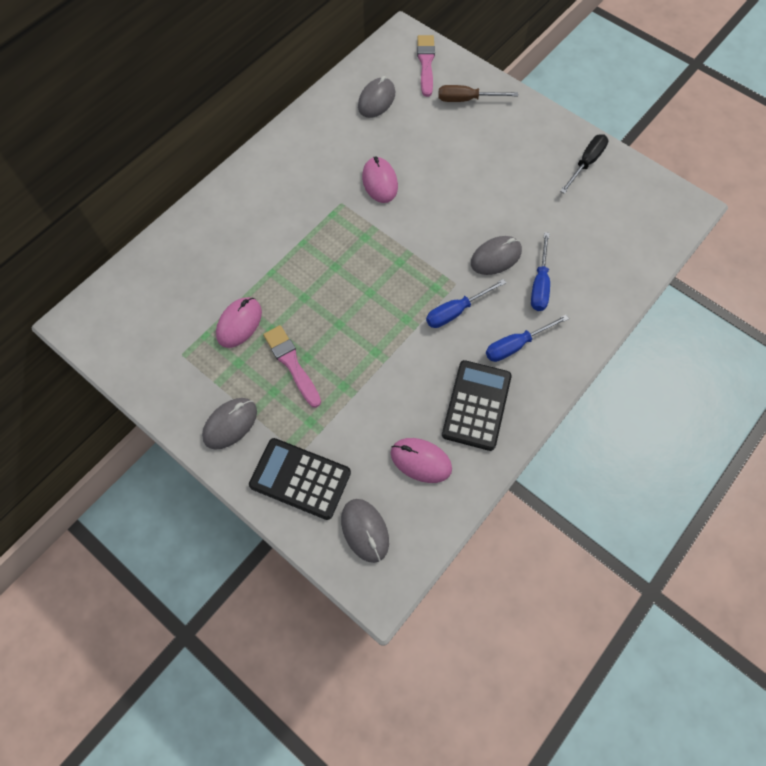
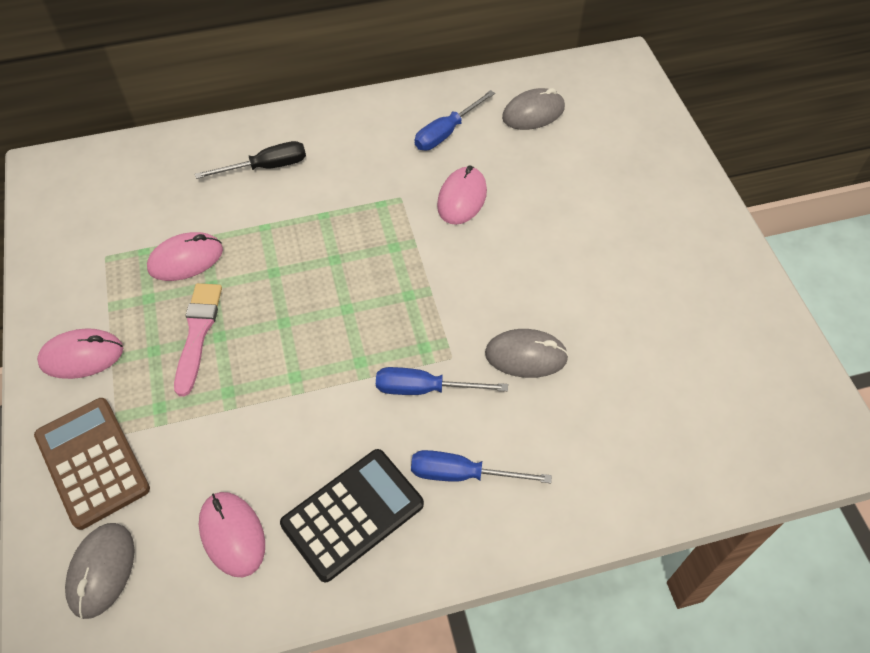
camera: 35 degrees right, 10 degrees down
(230, 424) = (82, 356): grey mouse -> pink mouse
(300, 479) = (92, 462): black calculator -> brown calculator
(426, 63) = (624, 102): pink brush -> none
(466, 99) = (640, 163): brown screwdriver -> none
(539, 284) = (554, 420): blue screwdriver -> blue screwdriver (446, 132)
(586, 163) = (737, 311): black screwdriver -> black screwdriver (266, 167)

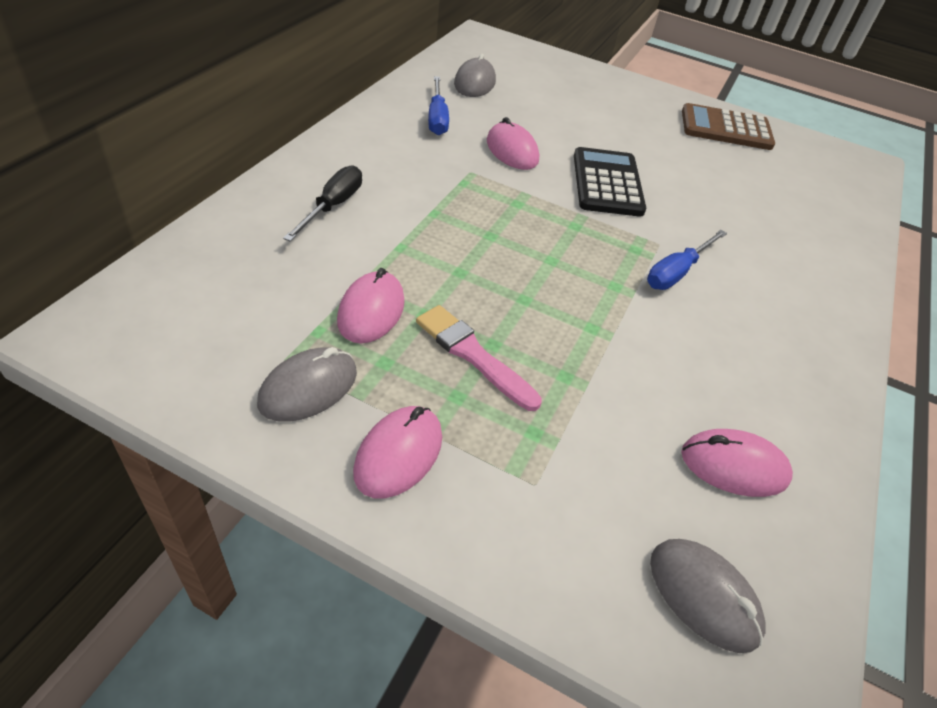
camera: 55 degrees left, 10 degrees down
(92, 462) = (553, 526): brown calculator -> brown calculator (726, 129)
(352, 514) = (768, 379): black calculator -> black calculator (607, 183)
(462, 474) = (774, 303): blue screwdriver -> none
(526, 356) = (692, 214): grey mouse -> grey mouse (308, 388)

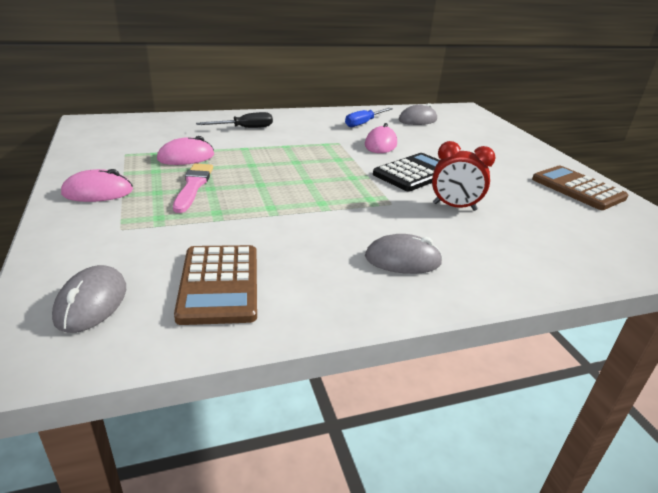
camera: 50 degrees right, 15 degrees down
(308, 388) = (114, 163): grey mouse -> grey mouse (403, 260)
(676, 272) = (374, 216): blue screwdriver -> none
(700, 214) = (454, 207): none -> red clock
(734, 466) = (219, 284): pink mouse -> brown calculator

